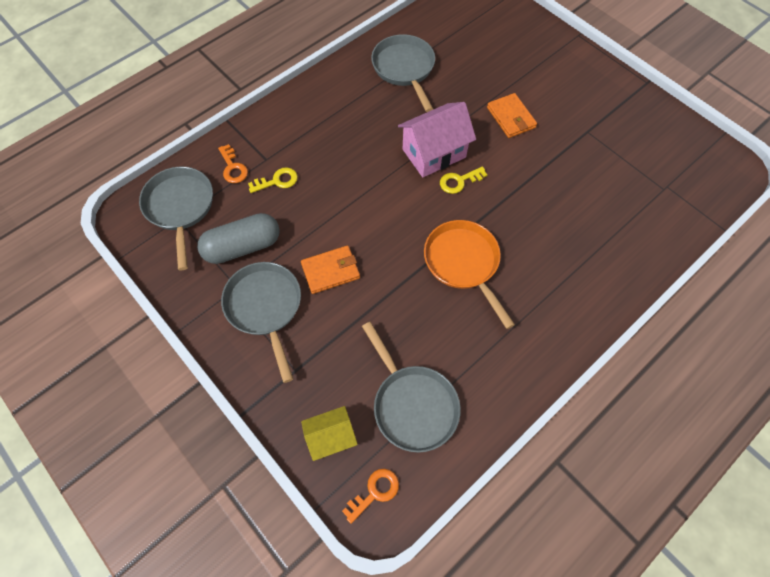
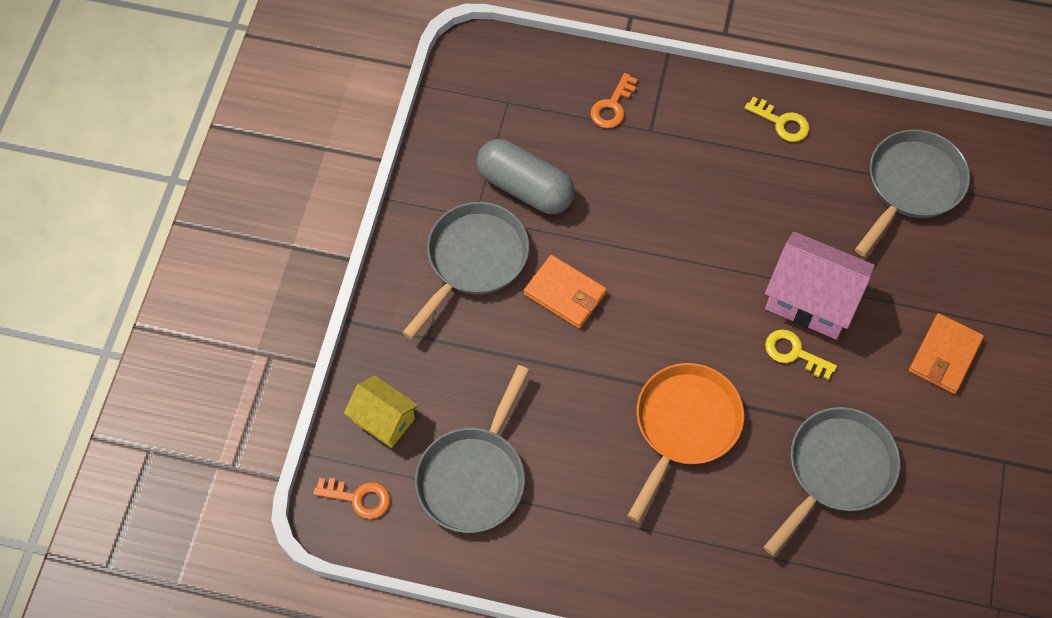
camera: 55 degrees right, 0 degrees up
(180, 207) = (523, 94): grey pan -> grey pan (836, 470)
(277, 181) = (632, 162): yellow key -> yellow key (782, 122)

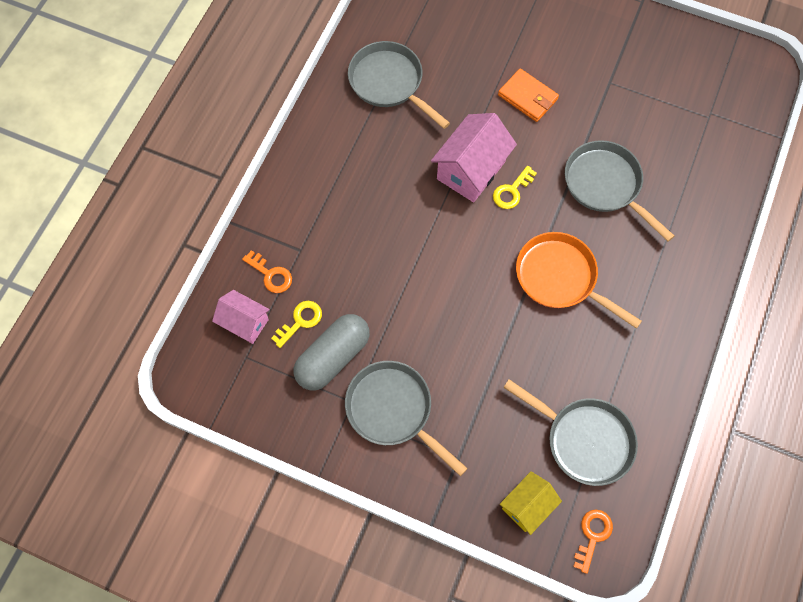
camera: 80 degrees left, 5 degrees up
(548, 92) = (245, 323): none -> pink house
(565, 294) = (436, 343): orange wallet -> none
(782, 122) = (316, 155): yellow key -> yellow key (300, 321)

